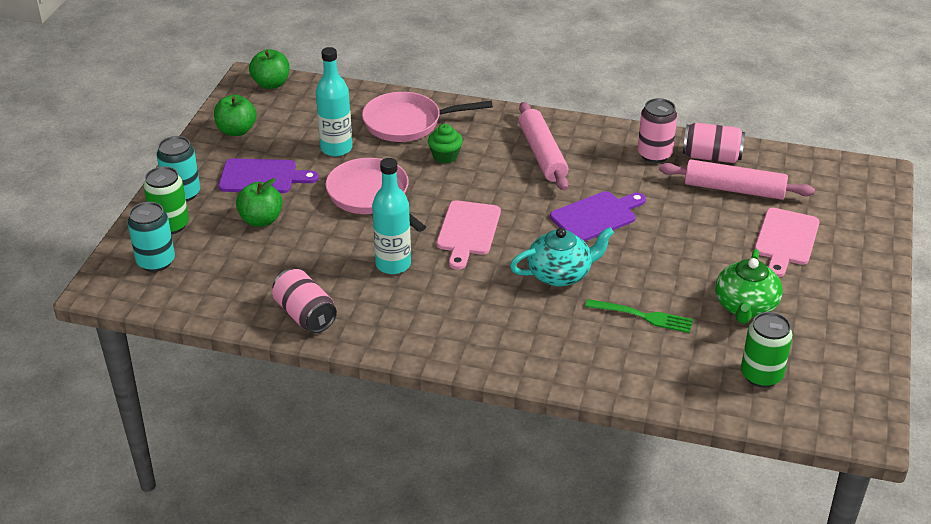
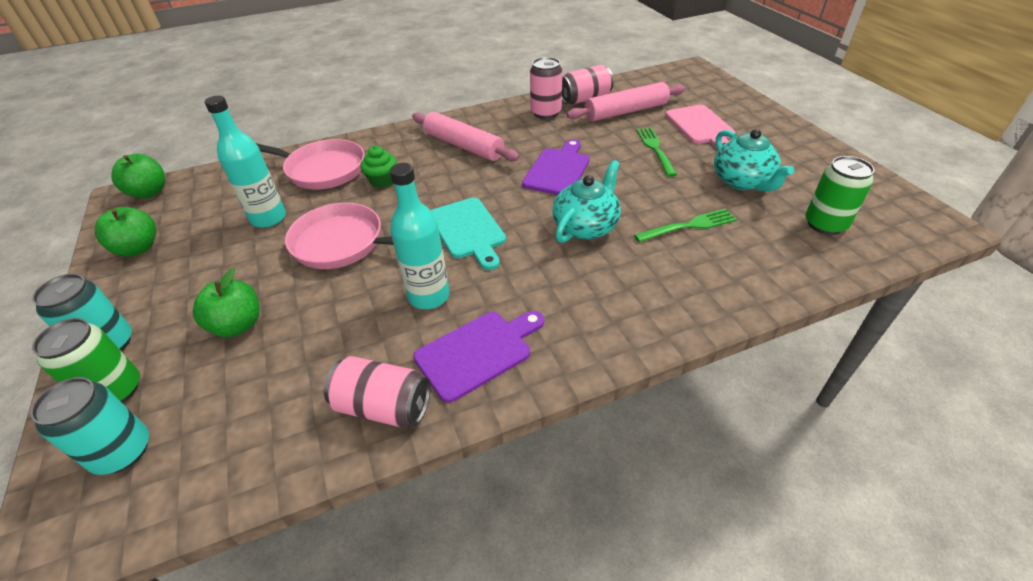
camera: 35 degrees left, 5 degrees up
(262, 177) = (204, 279): purple cutting board -> purple cutting board (478, 352)
(407, 123) = (321, 170): pink pan -> pink pan turned 120 degrees counterclockwise
(468, 231) = (468, 230): pink cutting board -> turquoise cutting board
(709, 240) = (655, 149): none -> green fork
(745, 306) = (742, 181): green teapot -> turquoise teapot

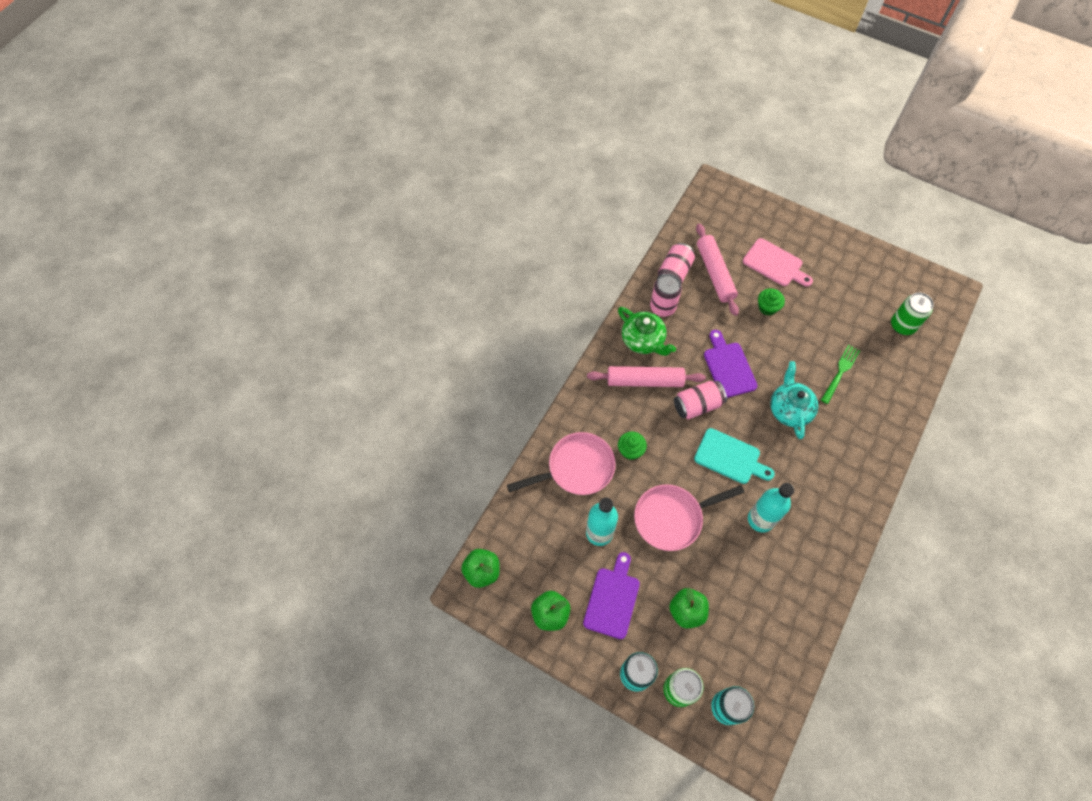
camera: 40 degrees left, 20 degrees up
(383, 406) = (810, 595): pink can -> pink can (697, 405)
(478, 352) = (819, 535): purple cutting board -> purple cutting board (612, 599)
(499, 124) = (643, 340): none -> green teapot
(626, 111) = (715, 273): pink rolling pin -> pink rolling pin turned 45 degrees counterclockwise
(655, 149) = (767, 307): green fork -> green cupcake
(742, 181) = (838, 311): turquoise teapot -> none

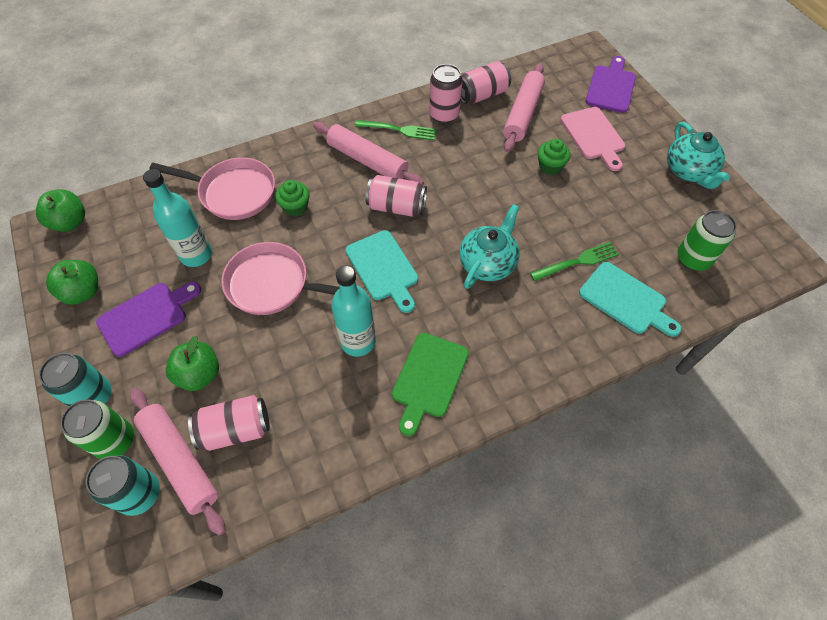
camera: 35 degrees right, 5 degrees down
(643, 340) = (399, 130): green teapot -> green fork
(728, 367) = (459, 193): purple cutting board -> purple cutting board (611, 87)
(730, 671) = (180, 461): none -> pink rolling pin
(742, 628) = (235, 429): none -> pink can
(822, 513) = (429, 378): none -> green cutting board
(853, 257) = (689, 171): none -> turquoise teapot
(887, 381) = (626, 300): none -> turquoise cutting board

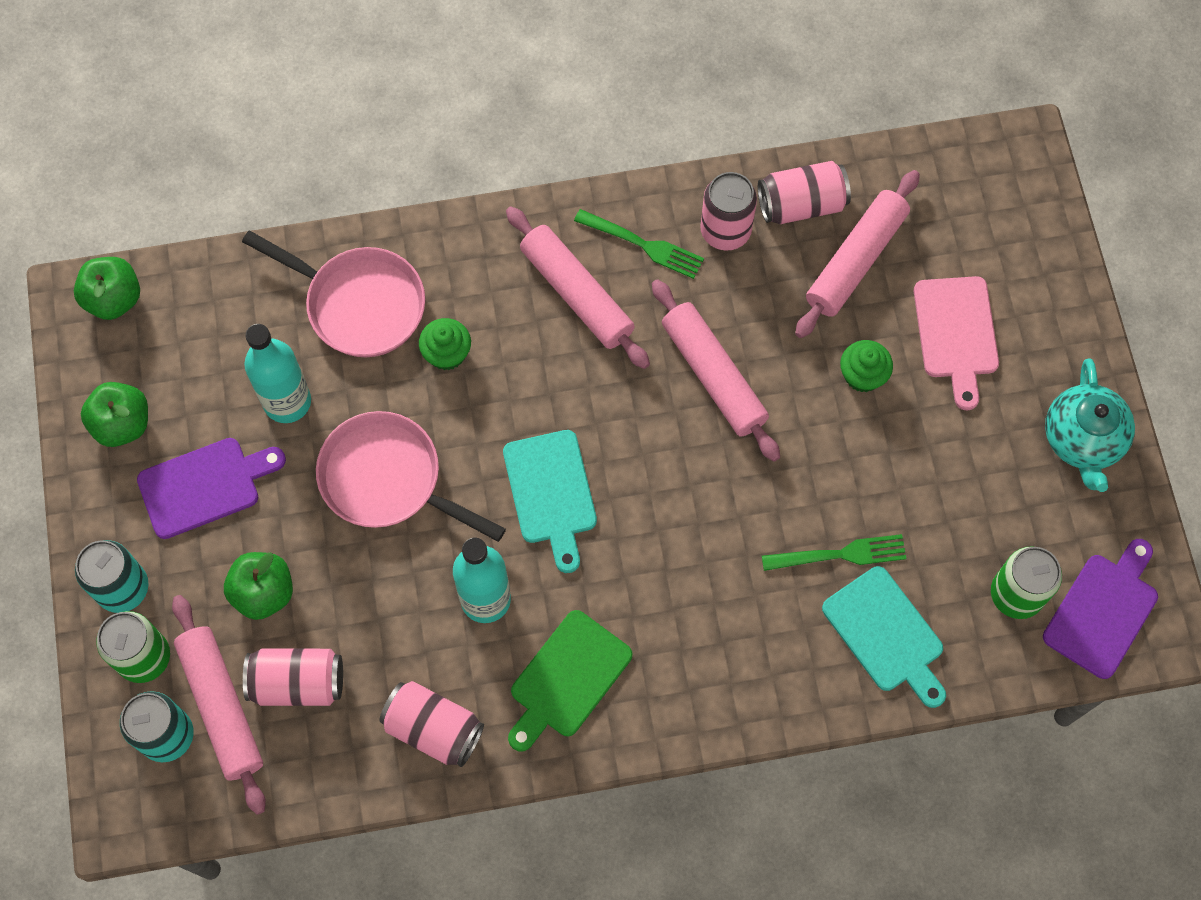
camera: 15 degrees right, 10 degrees up
(396, 207) = (599, 391): pink can -> pink can (433, 729)
(463, 184) = (713, 375): none -> pink rolling pin
(487, 263) = (706, 522): turquoise teapot -> none
(611, 87) = (1027, 239): purple cutting board -> purple cutting board (1103, 610)

